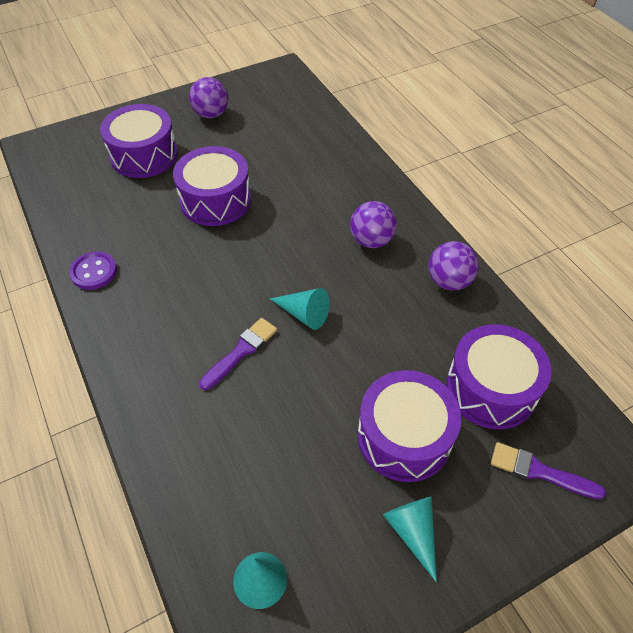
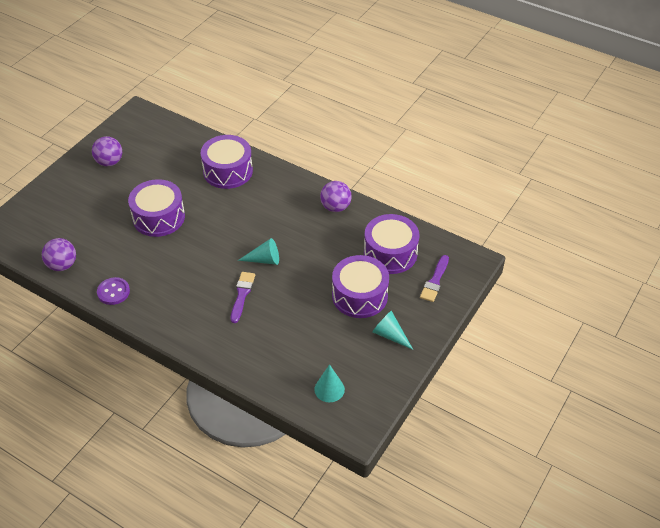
camera: 30 degrees left, 5 degrees down
(144, 155) = (84, 208): purple drum -> purple drum (228, 171)
(371, 240) = (276, 202): purple ball -> purple ball (62, 265)
(539, 471) = (435, 281): purple brush -> purple brush turned 60 degrees counterclockwise

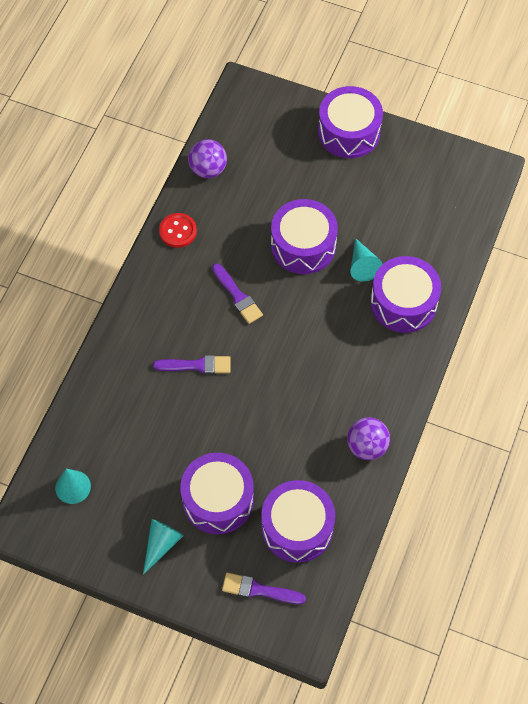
camera: 80 degrees right, 15 degrees up
(69, 177) = (349, 132): none -> purple drum
(109, 162) = (386, 166): purple ball -> none
(113, 292) = (178, 231): purple button -> red button
(189, 262) = (237, 296): none -> purple brush
(264, 260) = (257, 378): turquoise cone -> turquoise cone (362, 265)

